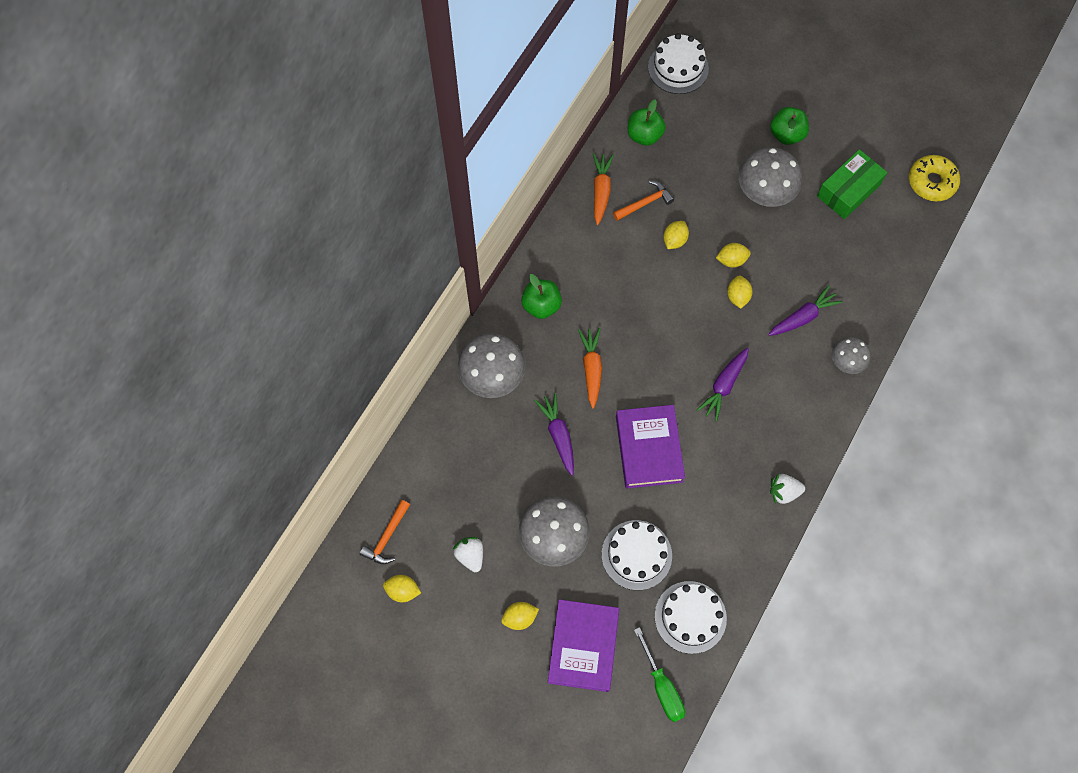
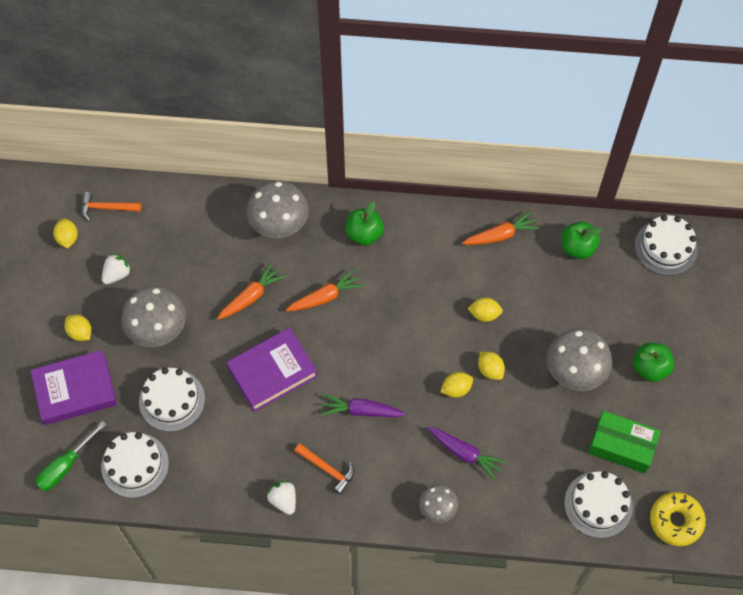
camera: 65 degrees right, 5 degrees down
(558, 435) = (251, 296): purple carrot -> orange carrot
(645, 203) = (508, 275): orange hammer -> orange hammer (327, 469)
(893, 233) = (598, 504): none -> white cake

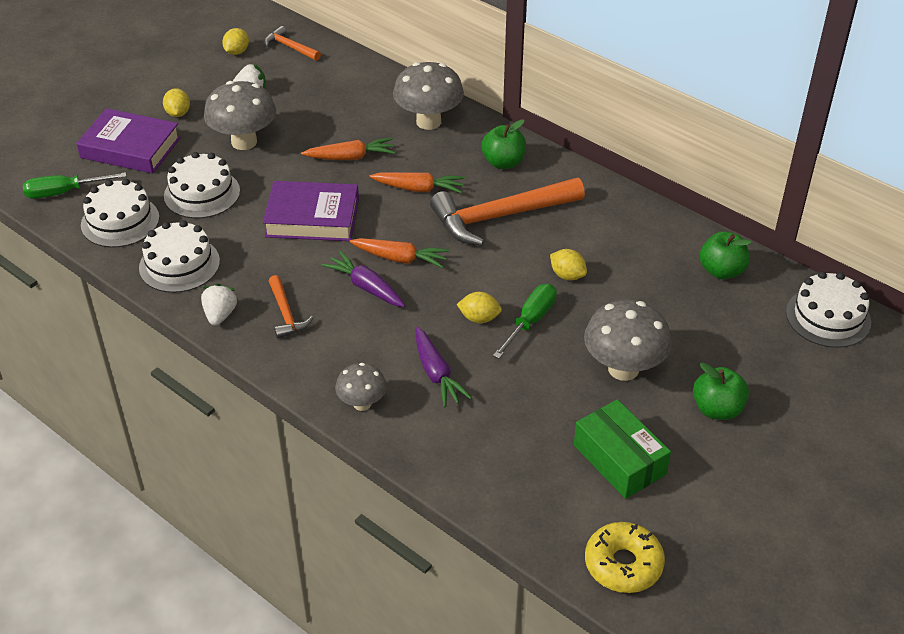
camera: 35 degrees right, 20 degrees down
(401, 288) = (500, 217): none -> orange hammer
(490, 370) = (530, 321): yellow lemon -> green screwdriver
(500, 235) = (644, 224): orange carrot -> orange carrot (400, 258)
(598, 504) = (543, 497): white cake -> white cake (179, 264)

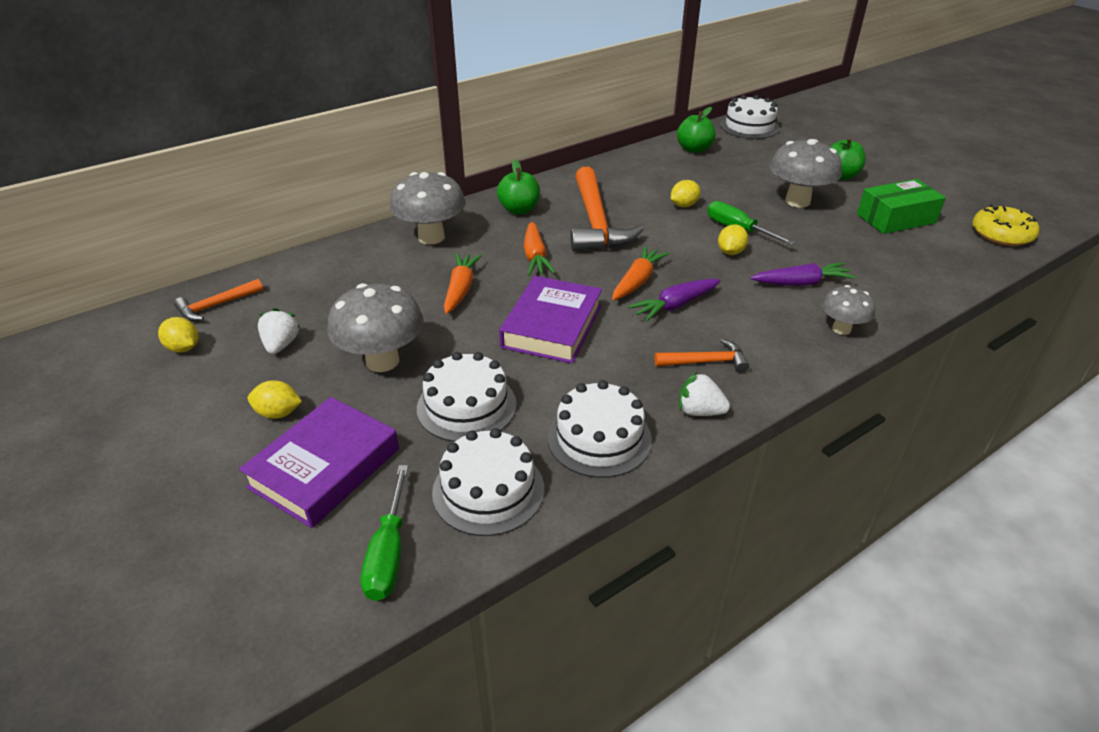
camera: 75 degrees left, 5 degrees down
(419, 189) = (535, 257): orange carrot -> orange carrot turned 150 degrees clockwise

